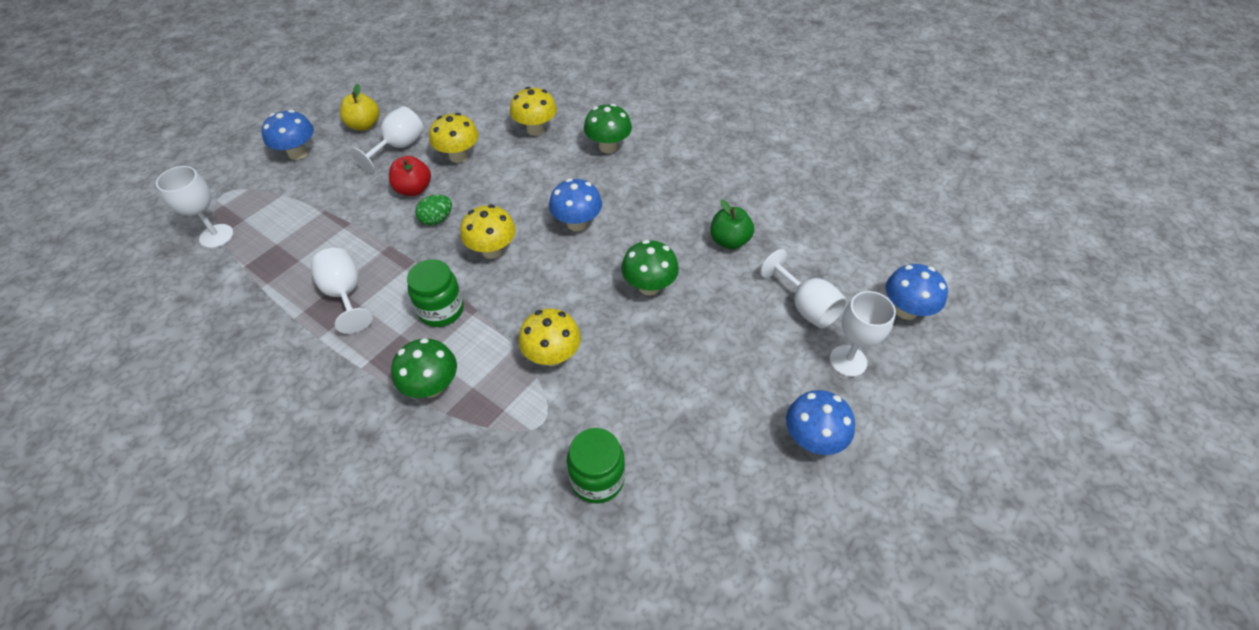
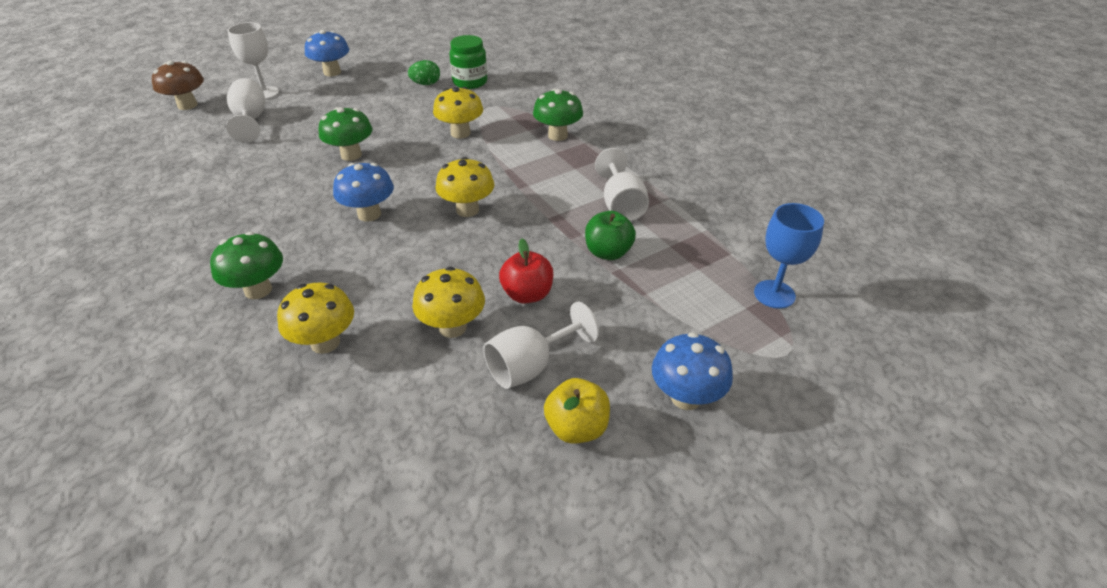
camera: 160 degrees left, 10 degrees down
(216, 236) = (774, 294): white goblet -> blue goblet
(437, 219) = (512, 252): green egg -> green egg (426, 84)
(441, 310) = (535, 176): green jar -> none
(729, 241) = (249, 169): green apple -> green apple (608, 252)
(906, 310) = (187, 105): blue mushroom -> brown mushroom

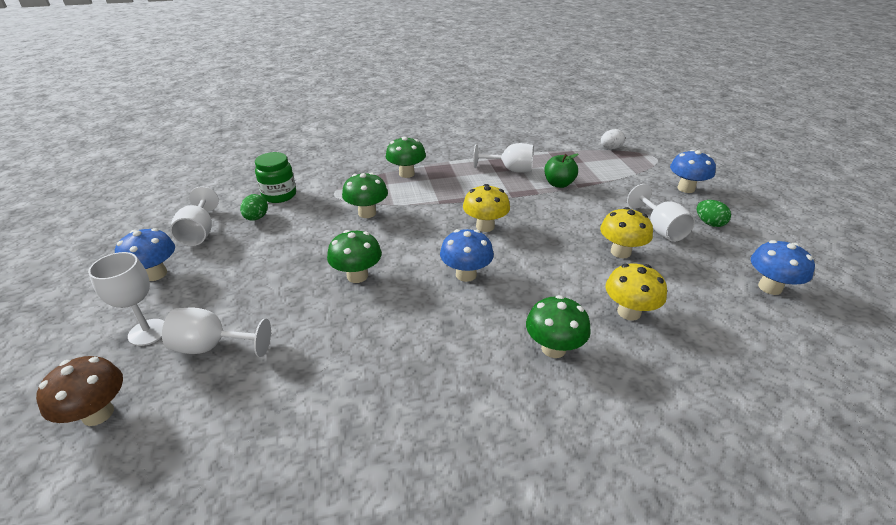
camera: 70 degrees left, 5 degrees down
(392, 69) = (199, 233): none -> white goblet
(410, 499) = (770, 287): none -> blue mushroom
(460, 133) = (367, 213): yellow mushroom -> green mushroom
(527, 294) = (593, 219): red apple -> none
(577, 428) = (709, 223): yellow apple -> green egg
(774, 294) = (610, 148): blue goblet -> white egg

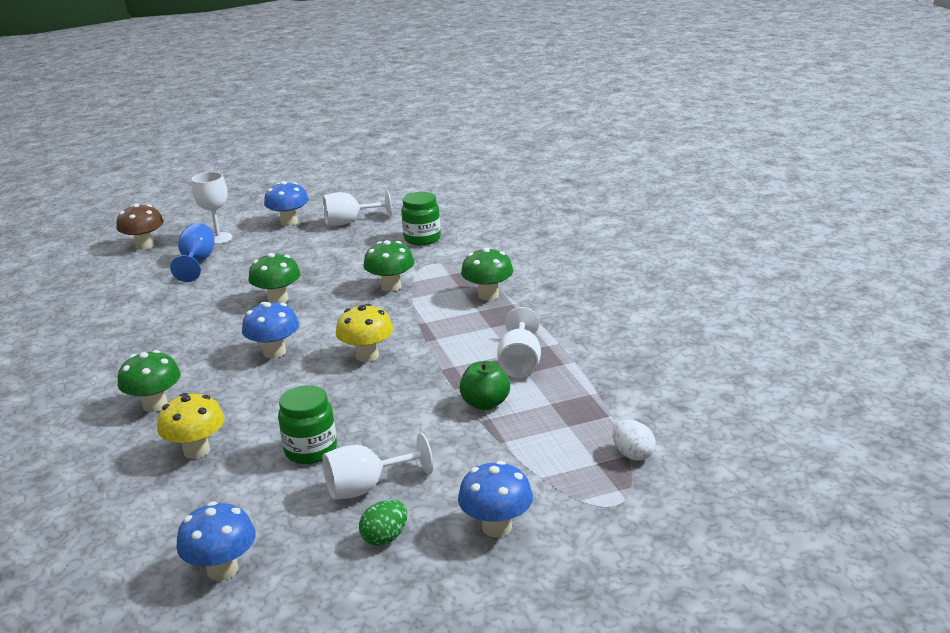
camera: 85 degrees right, 10 degrees down
(212, 347) = (197, 262): white goblet -> blue goblet
(256, 218) = (377, 238): green egg -> none
(620, 252) = (311, 450): yellow mushroom -> green jar

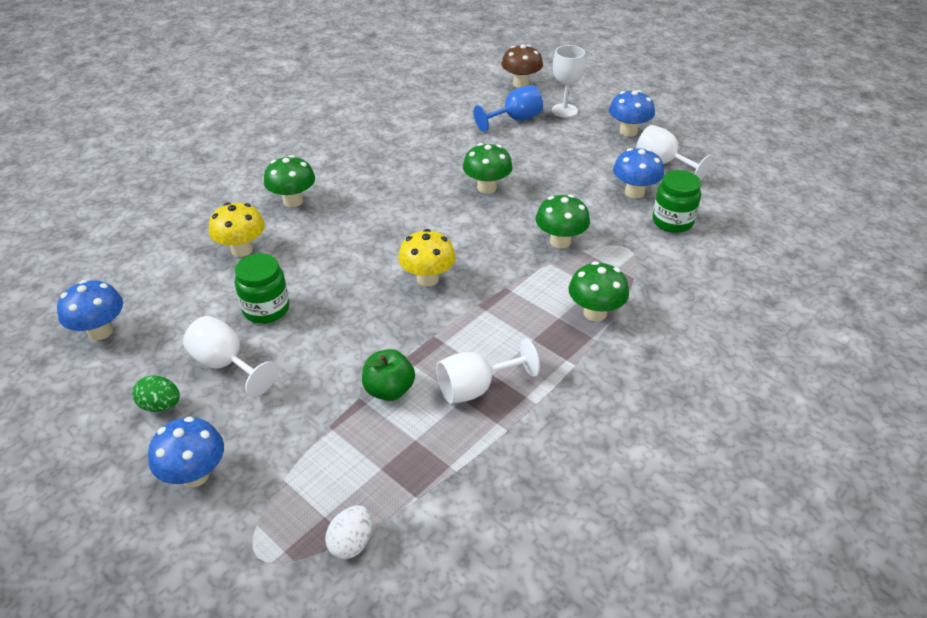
camera: 60 degrees right, 15 degrees up
(274, 352) = (401, 224): blue mushroom -> blue mushroom (634, 192)

